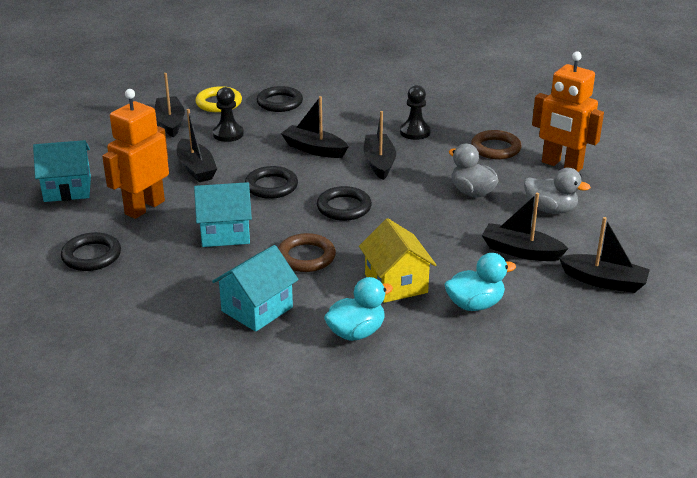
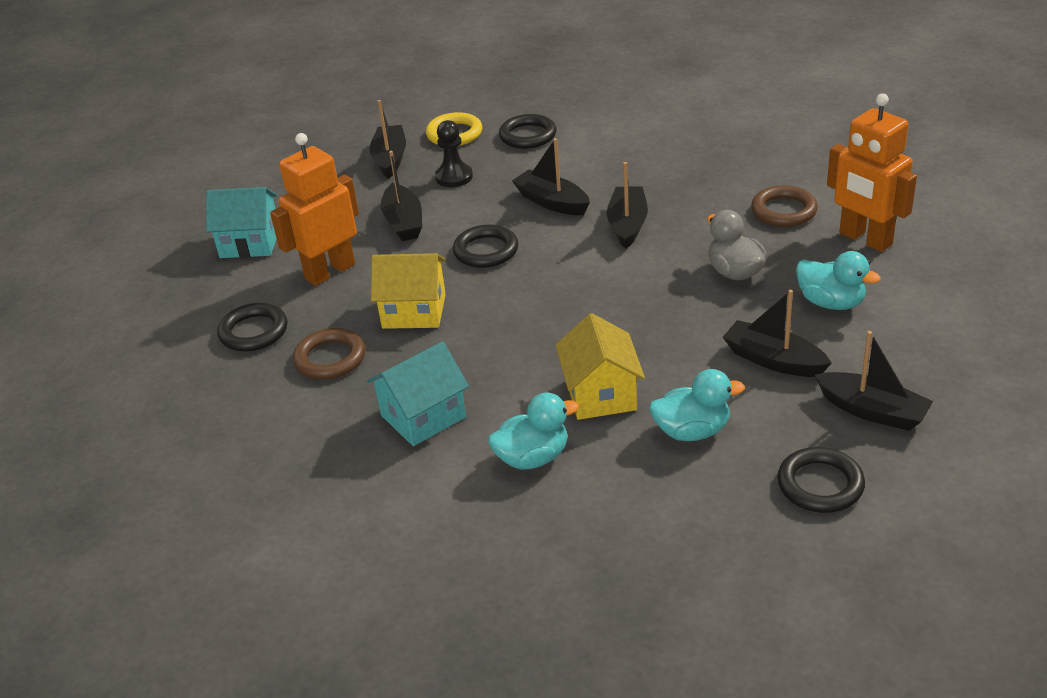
camera: 15 degrees right, 5 degrees up
(225, 233) = (414, 311): turquoise house -> yellow house
(306, 257) = (501, 350): brown ring -> brown ring (330, 358)
(344, 207) = (566, 285): black ring -> black ring (820, 485)
(415, 132) = (685, 183): black pawn -> none
(550, 209) = (831, 303): grey duck -> turquoise duck

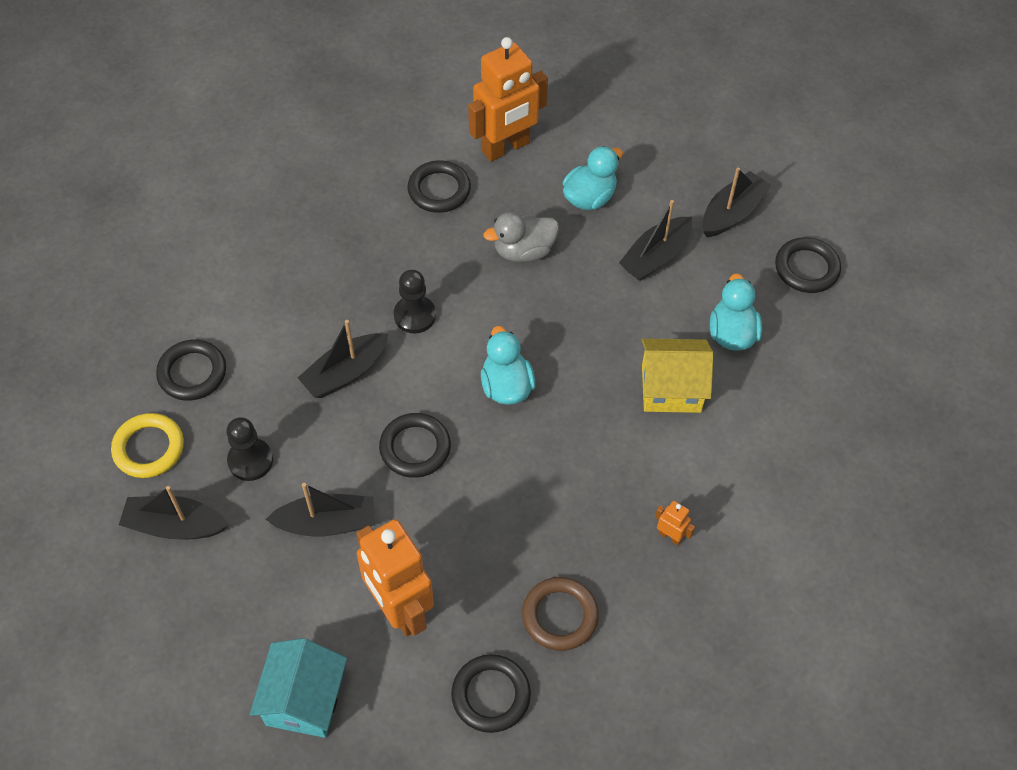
camera: 85 degrees left, 20 degrees up
(414, 311) = (502, 528): yellow house -> none
(423, 416) = (670, 536): turquoise house -> orange robot
(533, 458) = (743, 454): turquoise duck -> turquoise duck (506, 386)
(627, 225) = (414, 315): black boat -> black pawn
(783, 211) = (439, 190): brown ring -> black ring

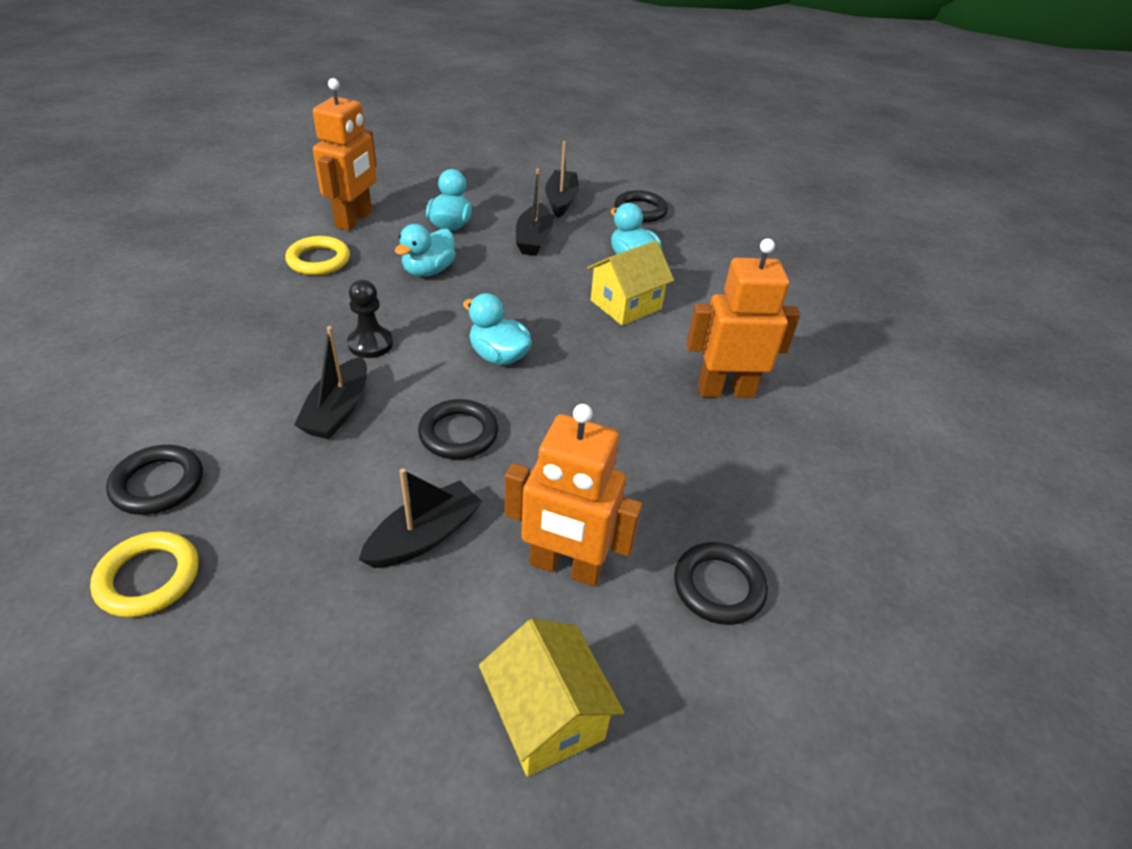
camera: 40 degrees left, 15 degrees down
(175, 526) = (242, 636): black boat -> none
(250, 460) = (291, 526): black pawn -> none
(304, 700) = (547, 717): turquoise house -> yellow house
(439, 190) = (319, 260): black ring -> yellow ring
(523, 251) = (428, 271): grey duck -> turquoise duck
(560, 616) = (707, 489): brown ring -> none
(670, 536) = (725, 390): orange robot -> orange robot, size x2.43

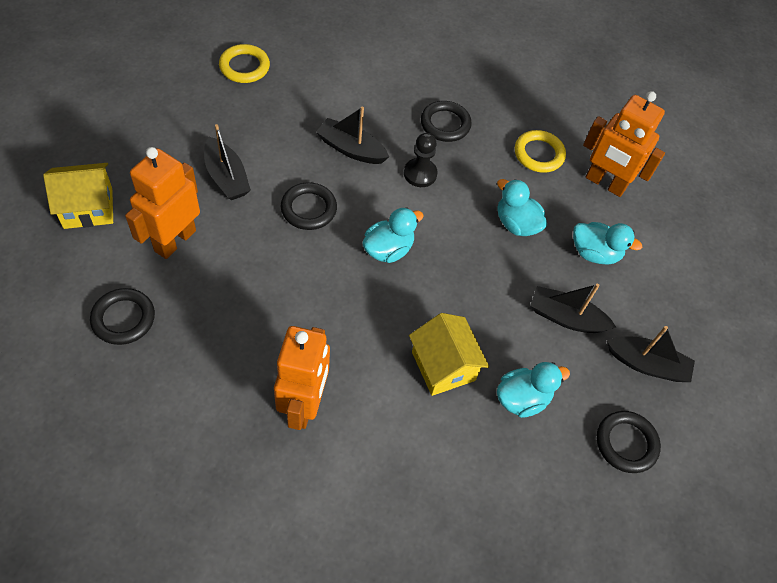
camera: 100 degrees right, 15 degrees up
(158, 484) = (310, 69): black ring -> black ring (445, 124)

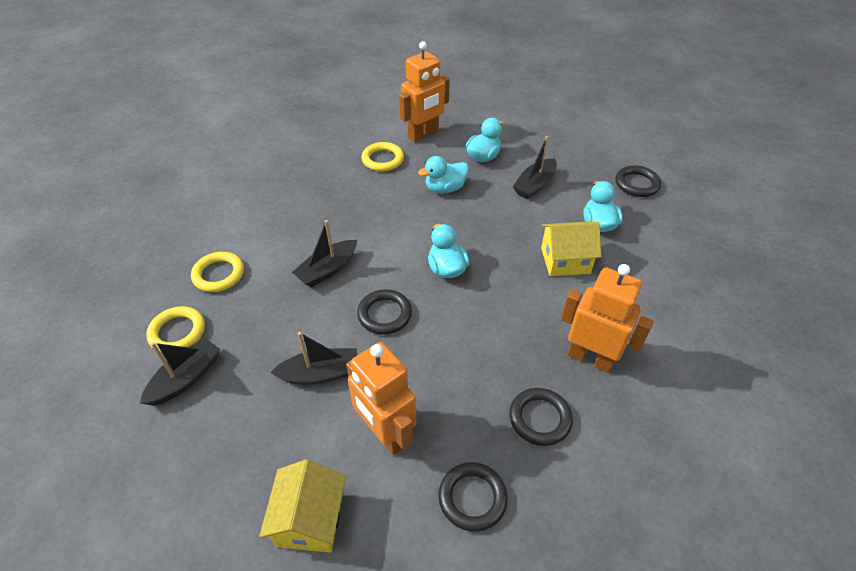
camera: 65 degrees left, 10 degrees down
(317, 71) = (218, 274): none -> yellow ring
(420, 174) = (374, 231): black pawn -> none
(445, 124) = (328, 203): black ring -> black ring (540, 418)
(646, 364) = (578, 158): black boat -> black boat (186, 378)

